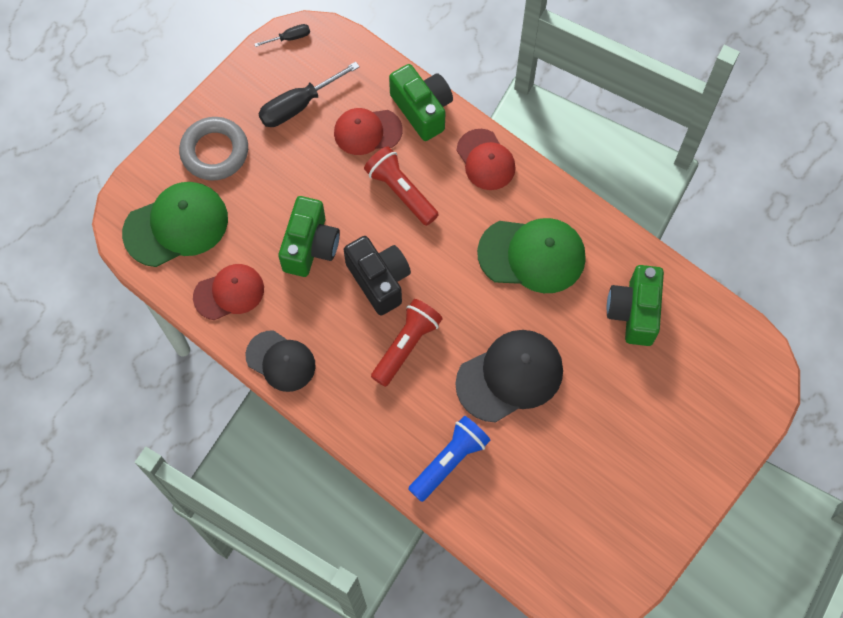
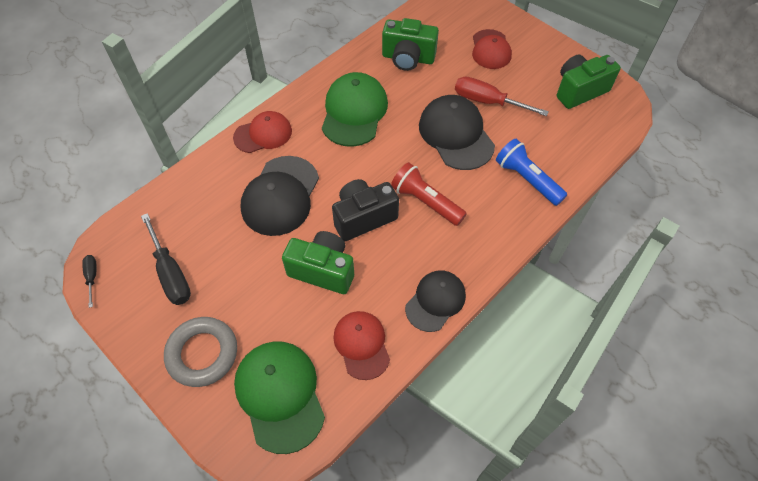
camera: 85 degrees left, 10 degrees down
(367, 131) = (214, 217): red cap -> red cap (490, 49)
(400, 191) = (280, 196): red flashlight -> black cap
(422, 110) = (203, 174): green camera -> green camera (579, 91)
(570, 415) = (488, 102): none -> red screwdriver

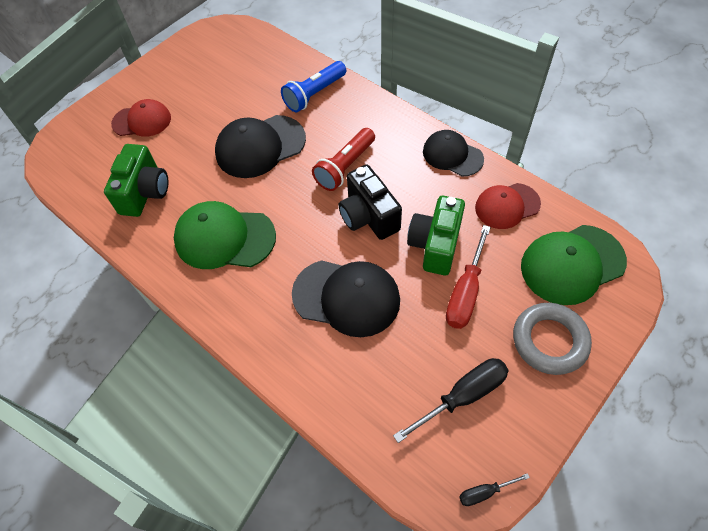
camera: 90 degrees left, 0 degrees up
(263, 134) = (256, 330): red cap -> none
(488, 102) = (217, 122): red screwdriver -> red screwdriver (465, 292)
(579, 91) = (207, 57): green camera -> none

